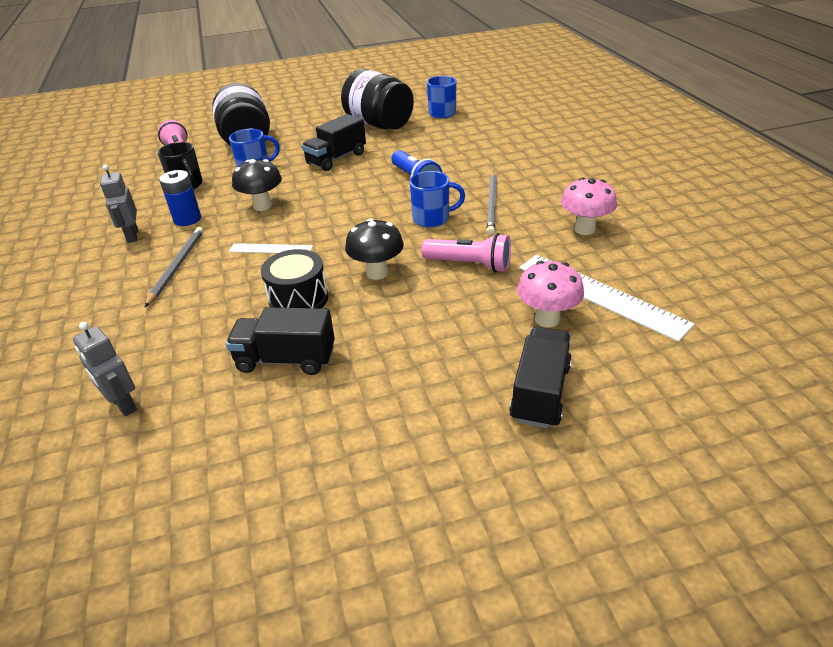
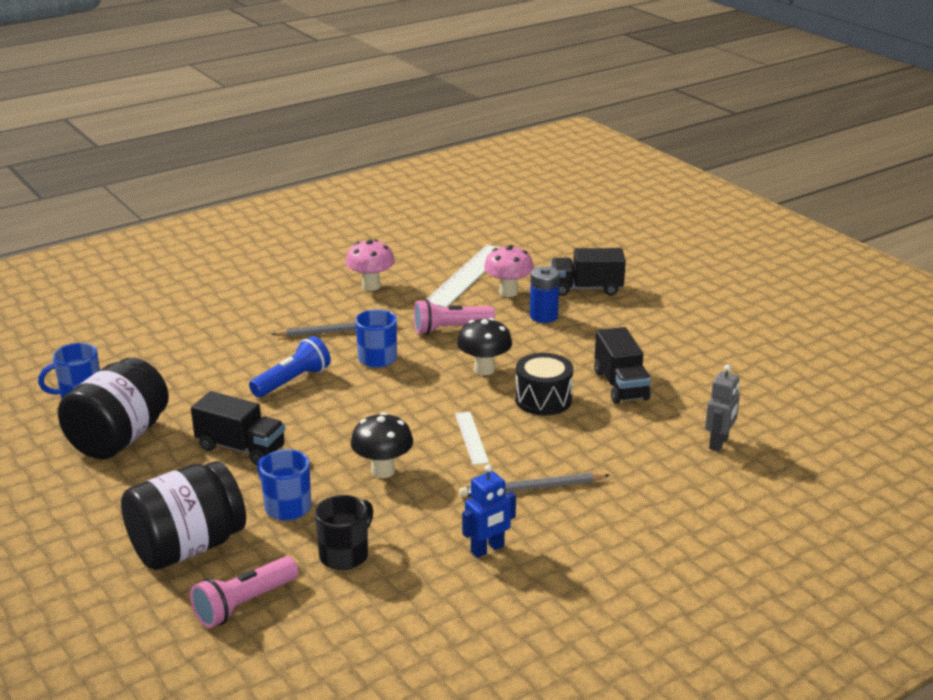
camera: 110 degrees left, 10 degrees down
(132, 235) = (487, 549): grey robot -> blue robot
(187, 219) = (434, 519): blue battery -> blue battery (543, 316)
(469, 264) = (450, 329): pink flashlight -> pink flashlight turned 105 degrees counterclockwise

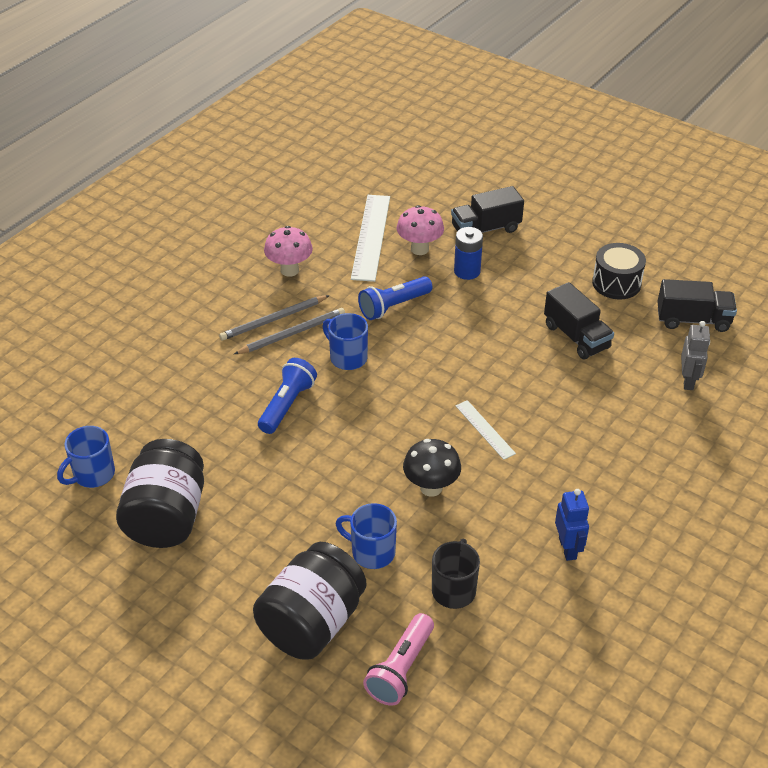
camera: 20 degrees left, 15 degrees up
(241, 448) = (289, 497): black truck -> black truck (693, 320)
(450, 329) = (393, 306): pink flashlight -> blue flashlight
(484, 369) = (451, 347): black mushroom -> none
(487, 549) = (568, 548): blue robot -> blue robot turned 45 degrees counterclockwise
(531, 488) = (566, 472): grey pencil -> grey pencil (273, 320)
(543, 400) = (521, 370): black drum -> black drum (616, 283)

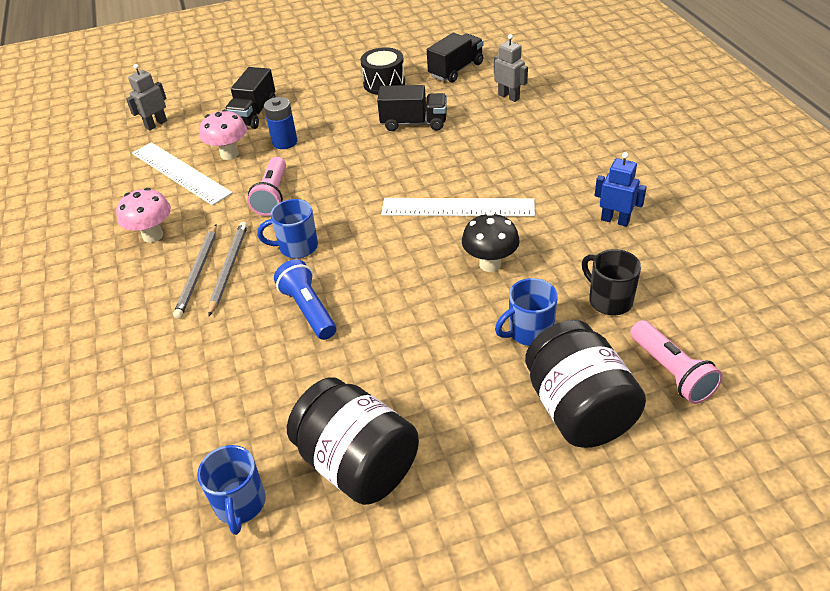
camera: 50 degrees left, 0 degrees up
(393, 306) = (272, 196): blue flashlight -> pink flashlight
(415, 183) = (156, 124): none -> grey robot
(484, 429) = (457, 208): white ruler -> white ruler, size x1.88

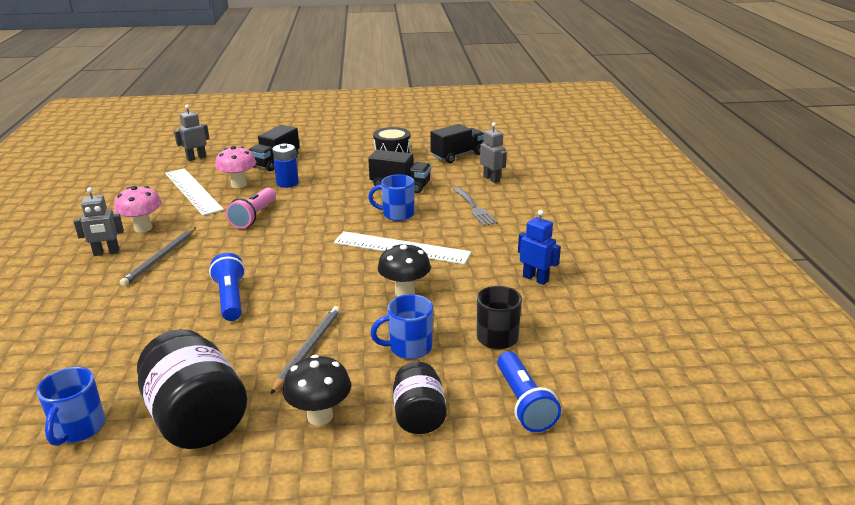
camera: 10 degrees right, 15 degrees down
(130, 278) = (106, 253): none -> grey robot
(229, 268) = (187, 259): grey pencil -> grey pencil (308, 349)
(297, 247) = (250, 254): blue mug -> blue mug (397, 214)
(481, 432) = (320, 416): none -> black mushroom
(509, 139) = (474, 208): none -> grey fork
(578, 409) = (419, 416): black jar -> black jar, size x0.59
(671, 372) = (523, 403): pink flashlight -> blue flashlight

